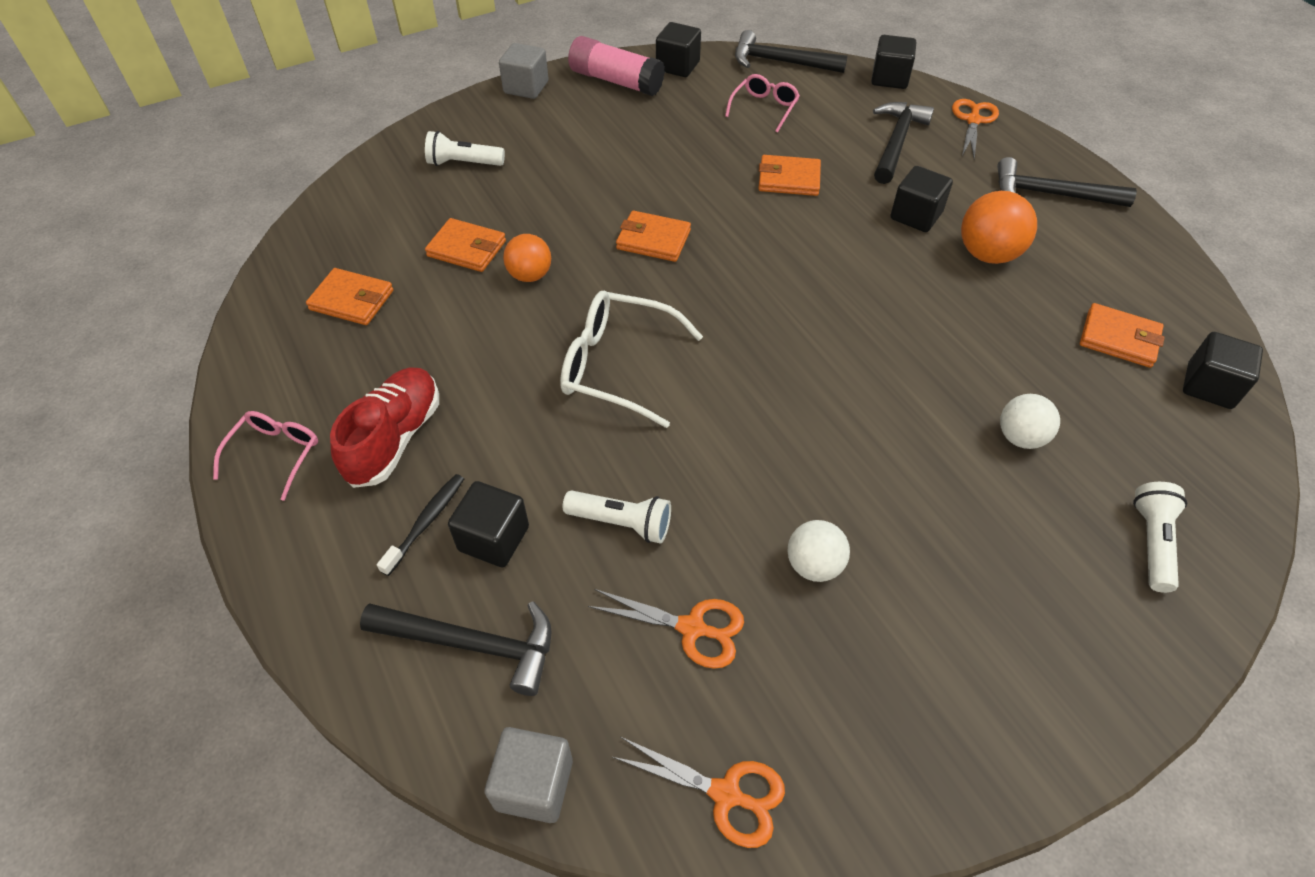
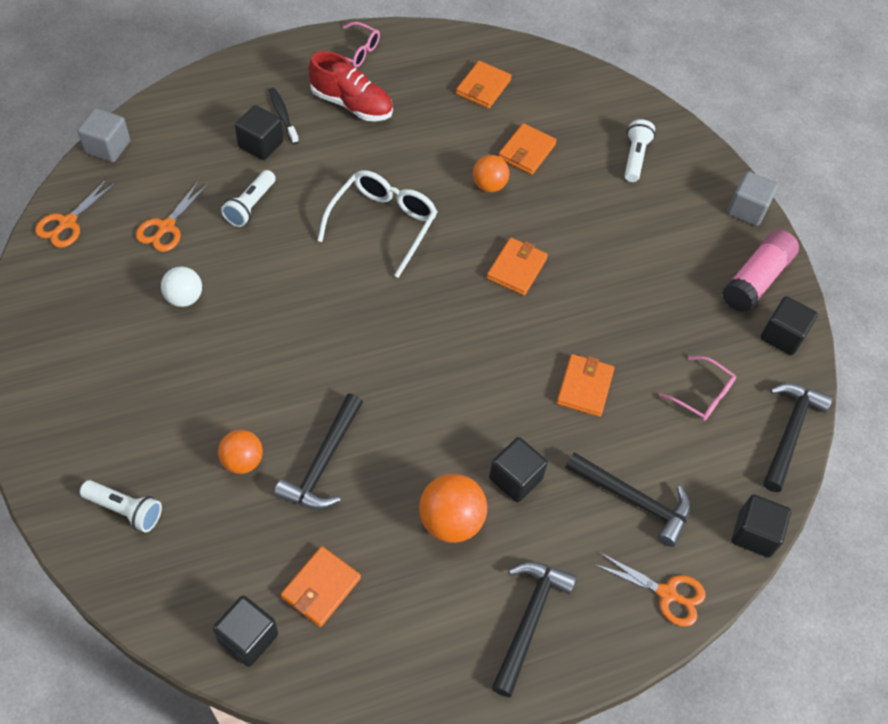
camera: 95 degrees right, 5 degrees up
(426, 522) = (283, 115): black toothbrush -> black toothbrush turned 150 degrees counterclockwise
(472, 645) = (195, 130): black hammer -> black hammer (323, 462)
(1020, 437) = (242, 461): white ball -> orange ball

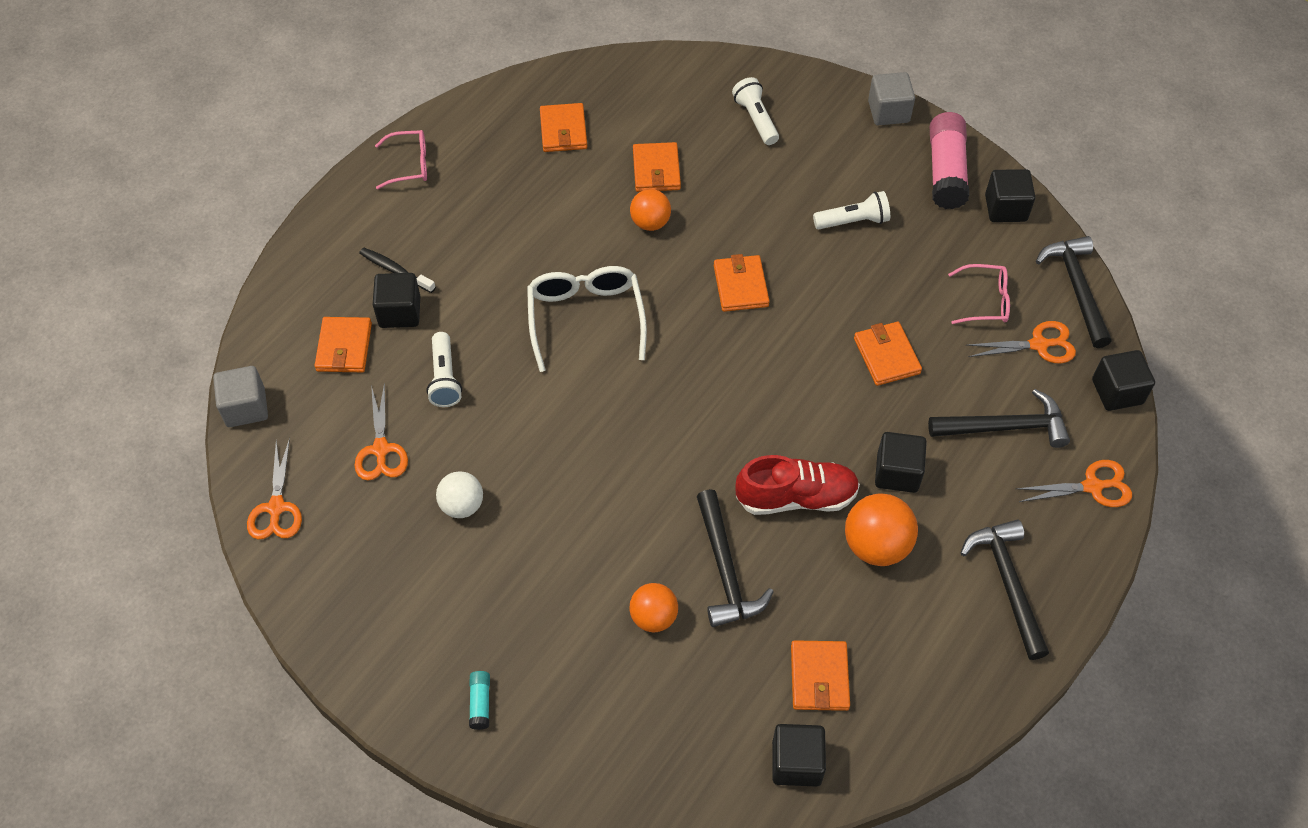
camera: 30 degrees left, 0 degrees up
(75, 438) = (480, 703): none -> turquoise glue stick
(125, 510) = (588, 733): white flashlight -> white flashlight (853, 221)
(204, 146) = (344, 347): none -> orange wallet
(351, 104) = (453, 220): red shoe -> red shoe (796, 497)
(719, 456) = (1039, 345): none -> orange scissors

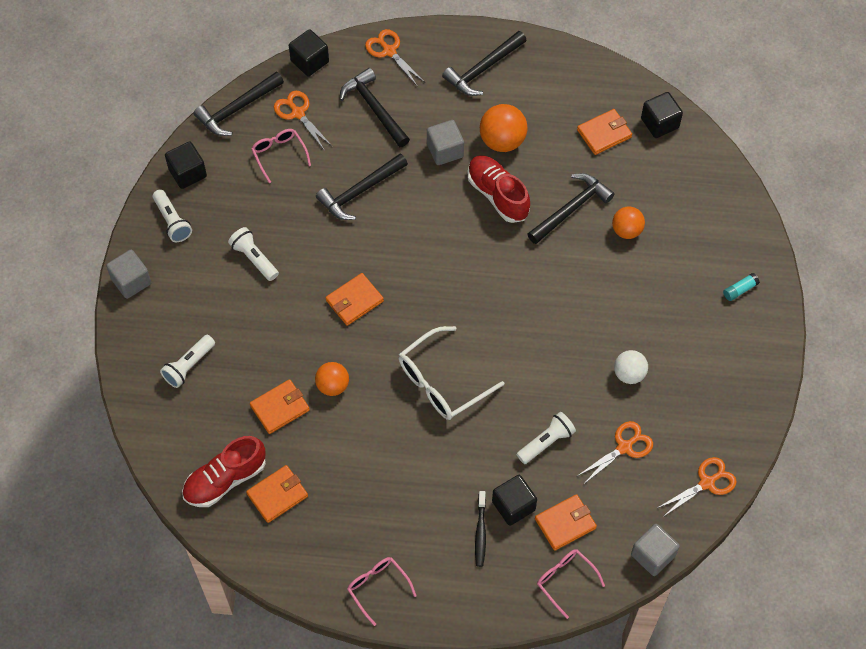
camera: 120 degrees left, 5 degrees up
(288, 316) = (565, 580): none -> pink glasses
(610, 99) = (225, 479): none -> red shoe
(886, 356) = (359, 191): orange wallet -> black hammer
(897, 473) = (445, 150): black cube -> grey cube
(946, 171) = (172, 221): pink glue stick -> white flashlight

